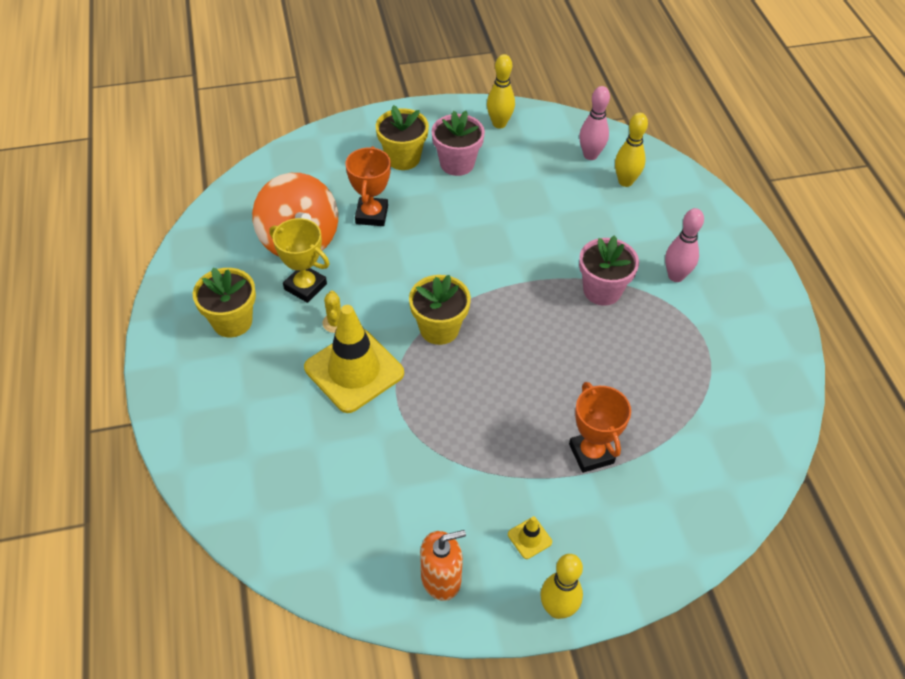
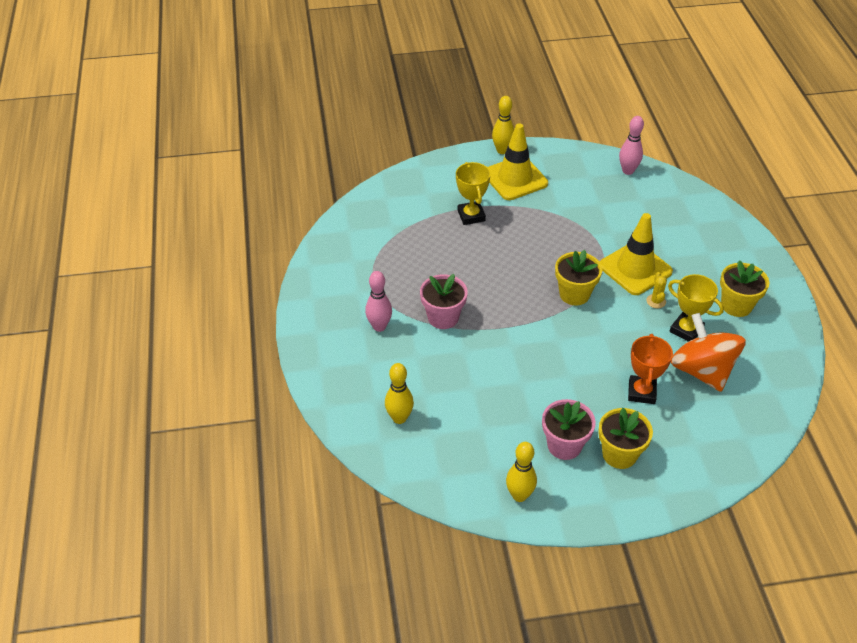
camera: 175 degrees left, 5 degrees down
(441, 579) = (567, 164): orange soap dispenser -> none
(529, 538) = (515, 178): yellow traffic cone -> yellow traffic cone, size x2.50
(590, 155) = (428, 450): pink bowling pin -> pink bowling pin (628, 171)
(591, 453) = (471, 216): orange trophy -> yellow trophy

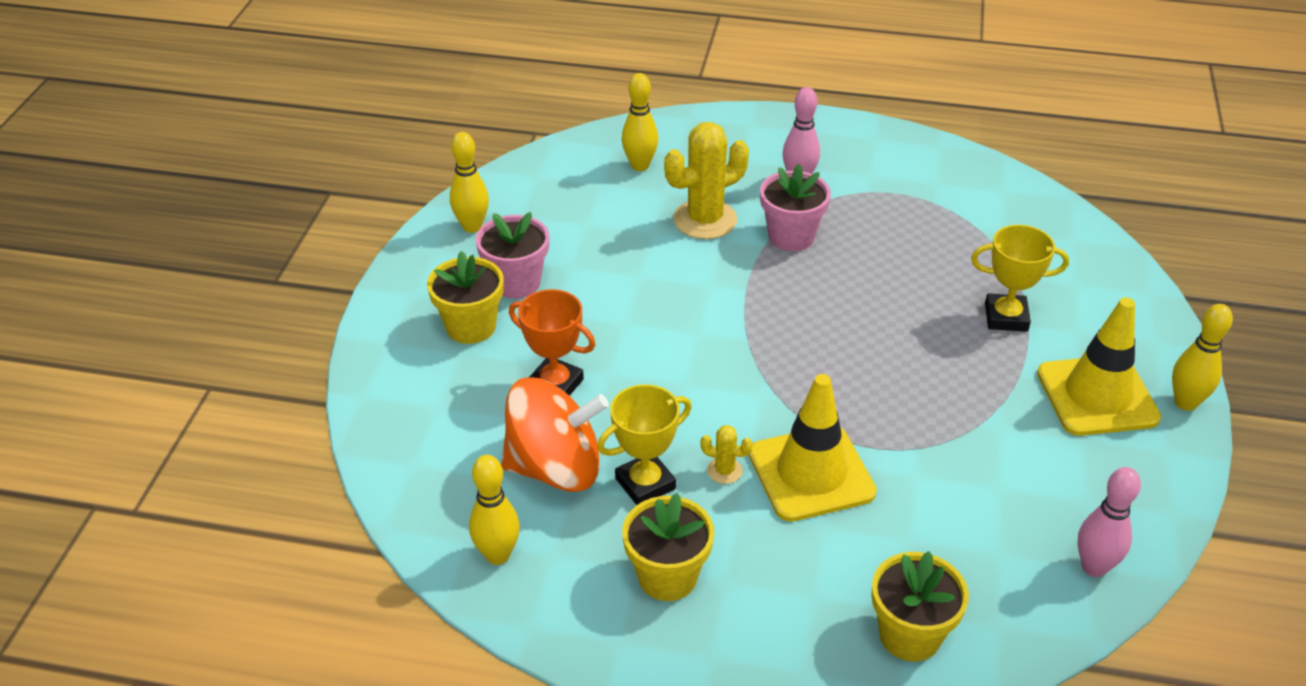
camera: 110 degrees right, 5 degrees down
(446, 364) = (705, 220): none -> yellow cactus
(574, 294) = (781, 379): yellow flower pot -> yellow flower pot (910, 635)
(773, 374) = (497, 555): none -> yellow bowling pin

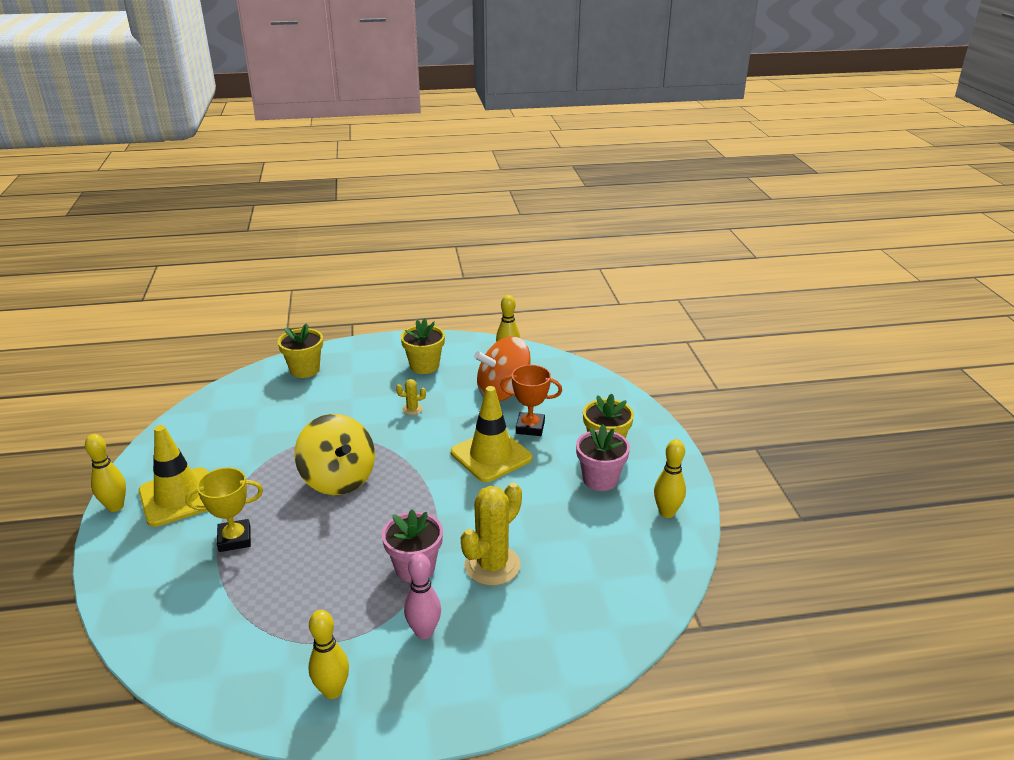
camera: 160 degrees right, 10 degrees down
(640, 166) = (577, 608): yellow bowling pin -> yellow bowling pin (332, 691)
(645, 483) = (452, 395): yellow trophy -> none
(811, 473) = (363, 418): yellow traffic cone -> yellow traffic cone (491, 455)
(866, 369) = (338, 479): none -> yellow spinning top
(1094, 567) = (207, 410): pink bowling pin -> none

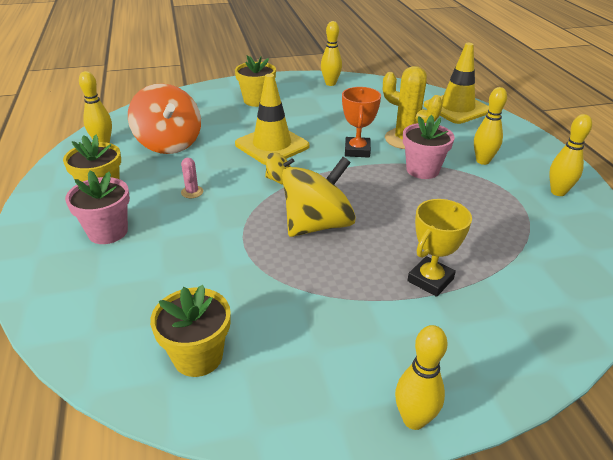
camera: 95 degrees left, 5 degrees up
(178, 497) = (376, 351): yellow traffic cone -> yellow traffic cone (457, 108)
(234, 539) = (430, 280): yellow trophy -> yellow trophy turned 60 degrees clockwise
(305, 370) = (74, 292): yellow flower pot -> yellow flower pot (198, 356)
(412, 409) = (192, 192): yellow cactus -> pink cactus
(420, 459) = (279, 180): none -> yellow spinning top
(424, 632) = (482, 161): pink bowling pin -> yellow bowling pin
(530, 427) = (230, 129): orange trophy -> orange trophy (357, 150)
(600, 479) = (298, 103): pink flower pot -> pink flower pot (108, 232)

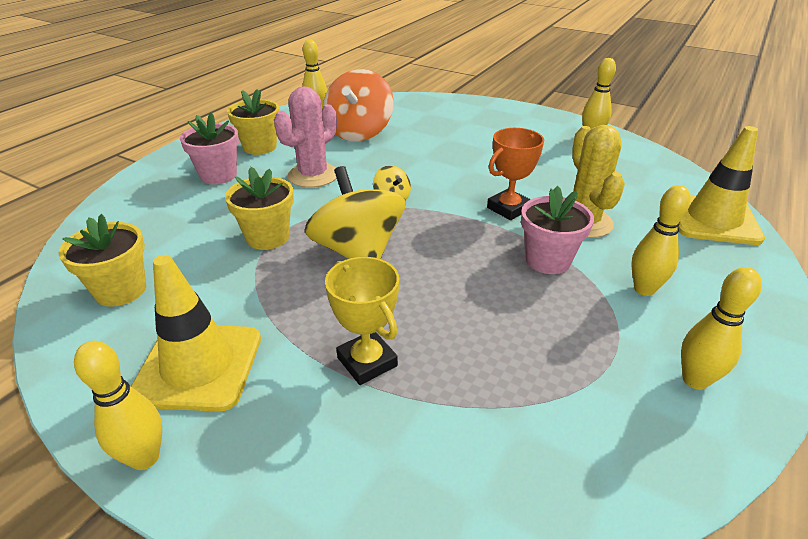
camera: 45 degrees right, 0 degrees up
(192, 192) = (313, 175): pink cactus -> pink cactus, size x2.21
(257, 100) = (488, 126): yellow flower pot -> yellow flower pot (267, 237)
(272, 145) = (436, 168): yellow traffic cone -> yellow traffic cone (198, 366)
(317, 225) = (358, 251): yellow spinning top -> yellow spinning top turned 120 degrees counterclockwise
(430, 280) = (367, 362): yellow trophy -> yellow trophy turned 60 degrees clockwise

